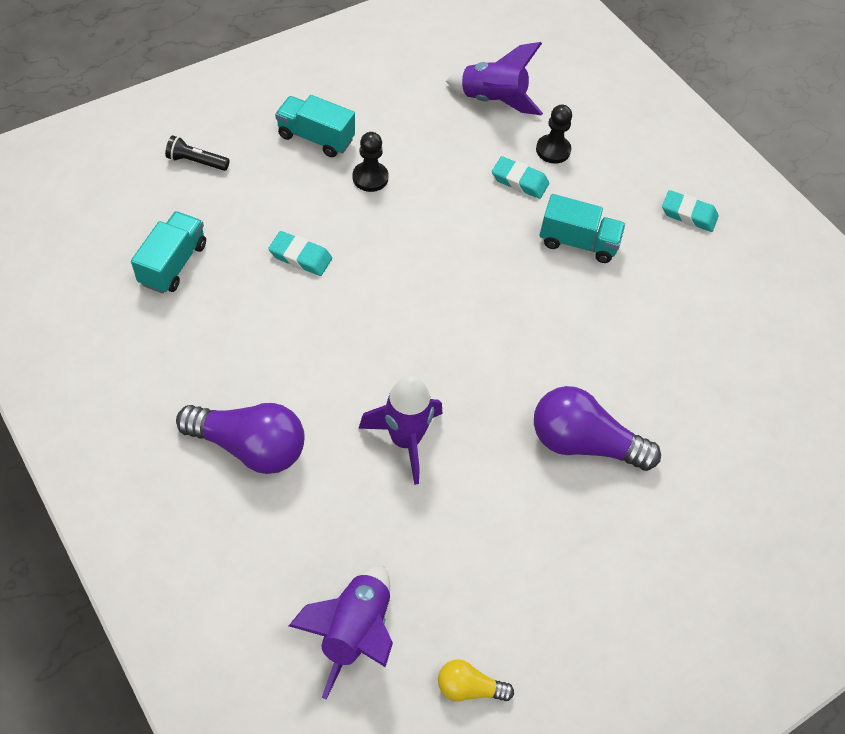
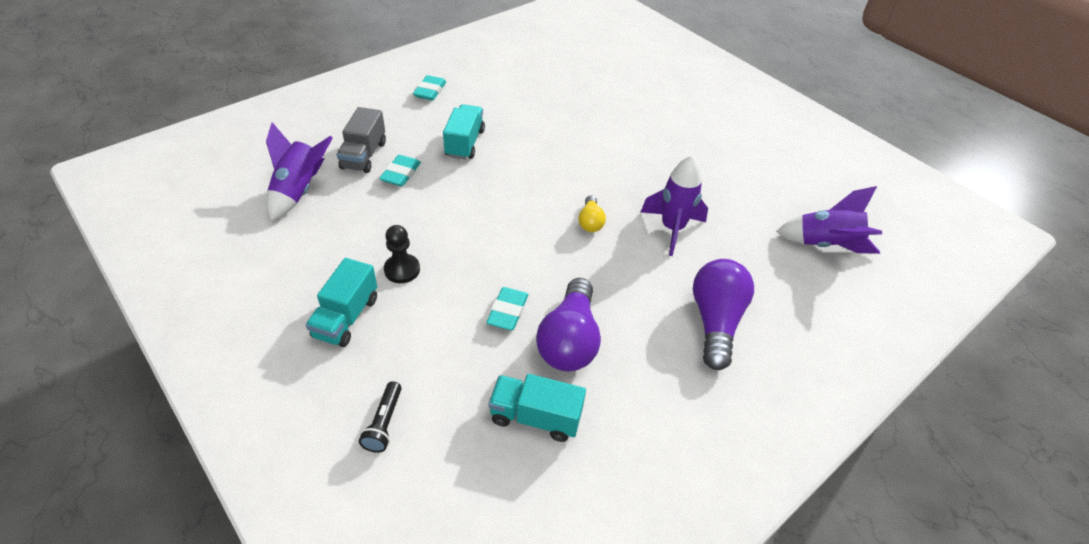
camera: 95 degrees left, 10 degrees down
(469, 687) = (828, 191): yellow light bulb -> yellow light bulb (590, 222)
(553, 150) = (364, 155): black pawn -> grey truck
(583, 443) = (640, 143): purple light bulb -> purple light bulb (569, 340)

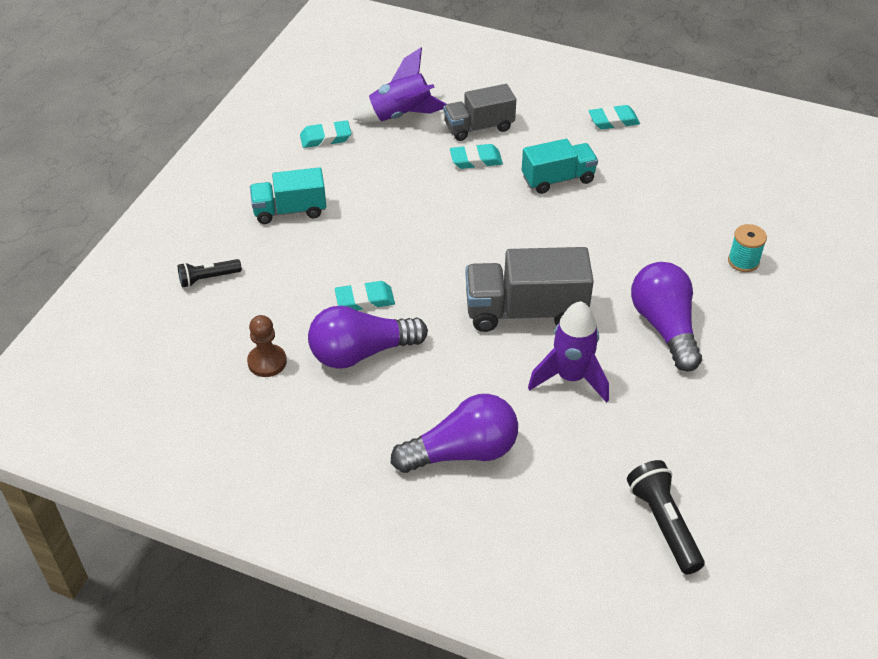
camera: 65 degrees right, 0 degrees up
(273, 251) = (325, 138): none -> turquoise eraser
(402, 270) = (362, 216): black pawn -> none
(535, 417) = (267, 362): turquoise truck -> brown pawn
(590, 222) = (525, 311): yellow light bulb -> grey truck
(616, 104) = (743, 261): none -> turquoise spool
(652, 163) = (664, 327): none -> purple light bulb
(825, 245) = (663, 523): purple rocket -> black flashlight

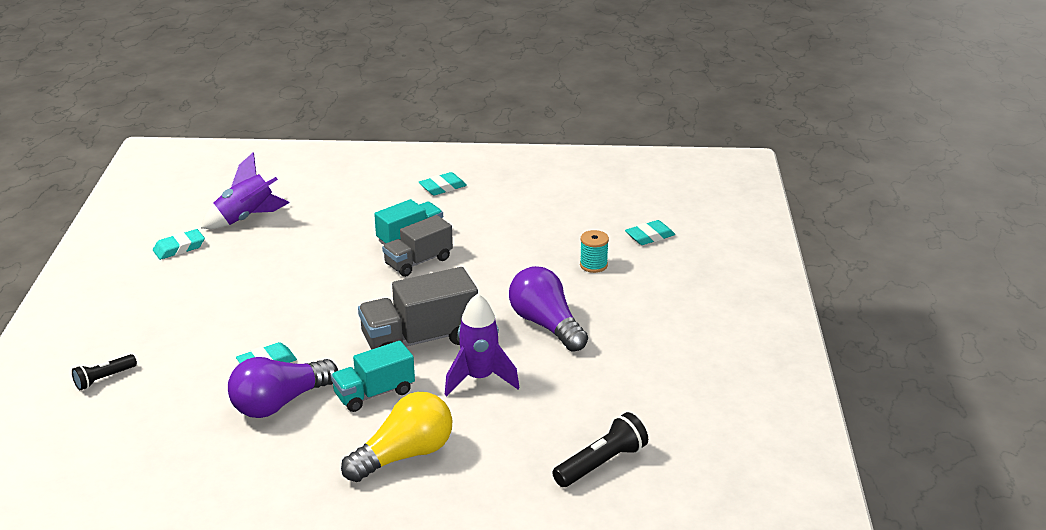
camera: 20 degrees left, 15 degrees down
(267, 362) = (190, 430): brown pawn -> none
(290, 210) = (166, 310): turquoise truck -> turquoise truck (374, 393)
(462, 452) = (404, 455): purple light bulb -> yellow light bulb
(476, 160) = (330, 238): turquoise eraser -> turquoise eraser (649, 236)
(479, 127) = (323, 214): grey truck -> grey truck (418, 261)
(663, 523) = (601, 463): black flashlight -> black flashlight turned 90 degrees clockwise

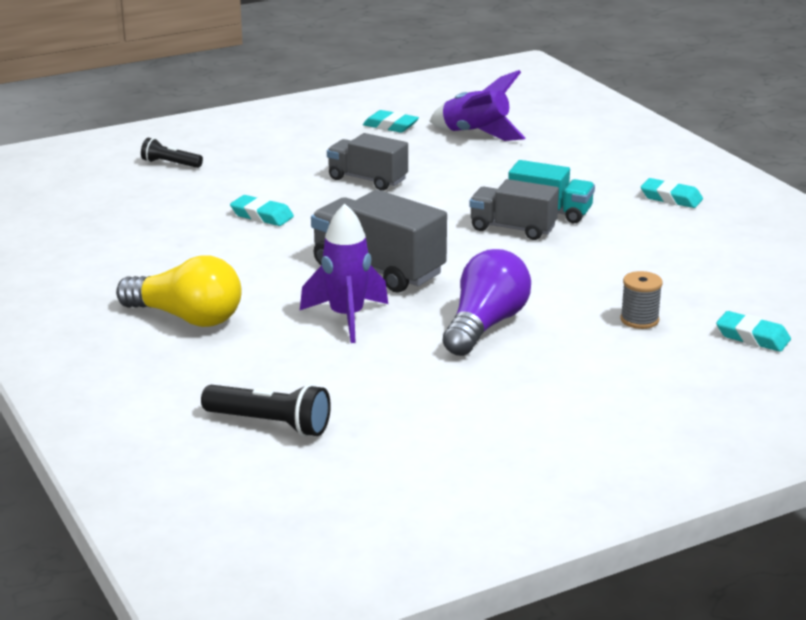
camera: 60 degrees right, 5 degrees down
(263, 292) = (367, 179): none -> grey truck
(279, 403) = (209, 240): purple light bulb -> none
(374, 393) = (267, 275): turquoise truck -> none
(593, 265) = (639, 320): turquoise spool -> grey spool

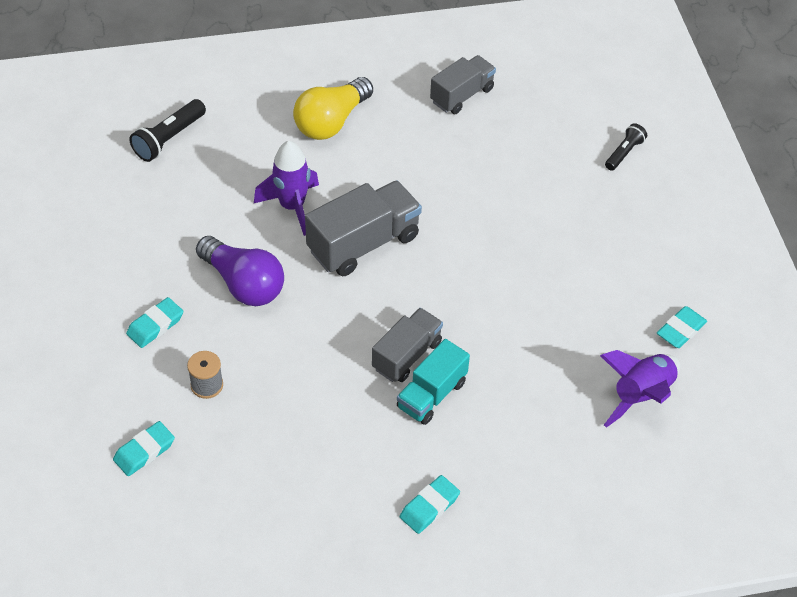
camera: 105 degrees right, 25 degrees up
(262, 215) = (493, 193): turquoise eraser -> turquoise eraser (155, 325)
(367, 179) = (548, 279): grey truck -> grey truck (462, 95)

